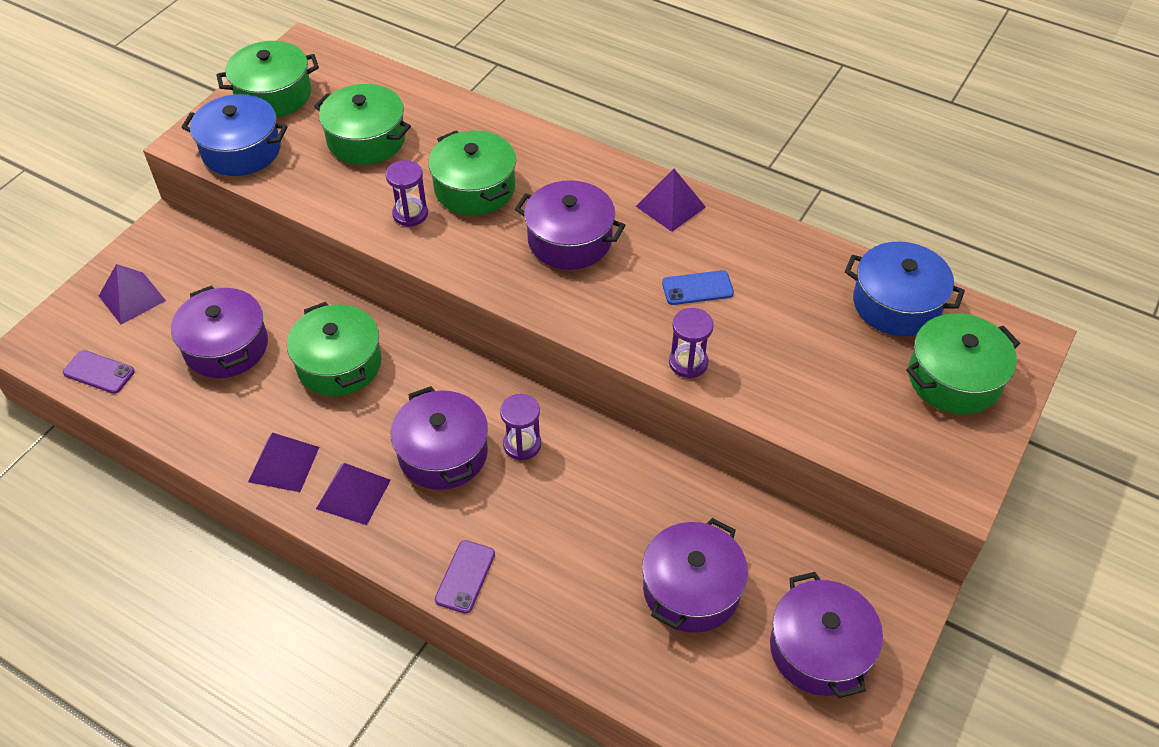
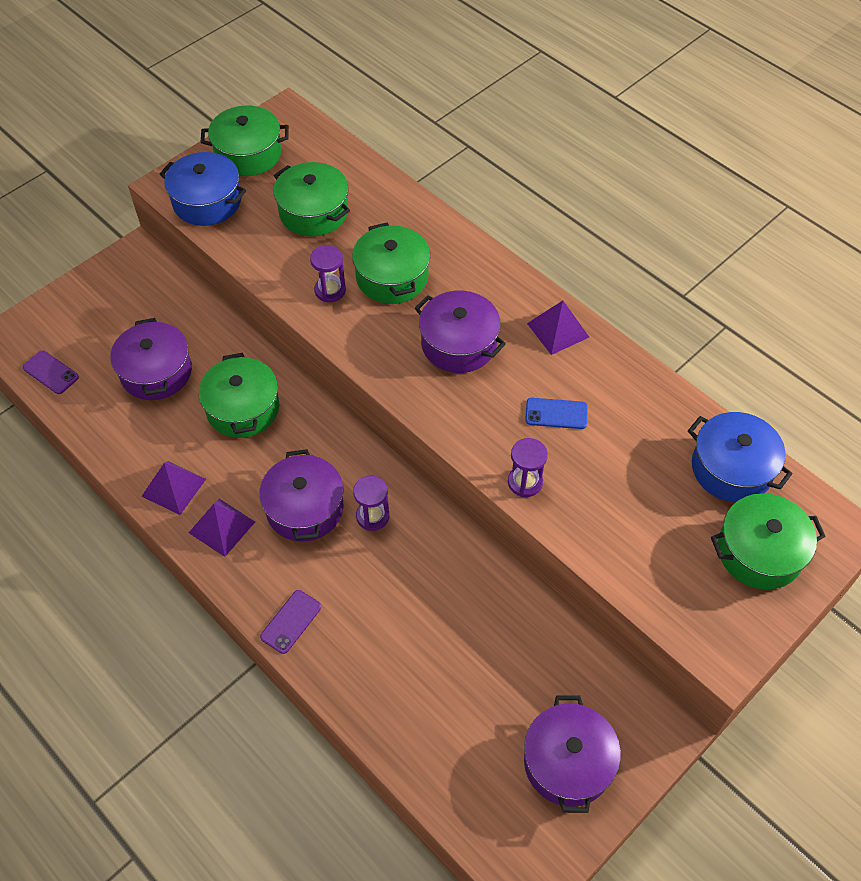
camera: 15 degrees right, 5 degrees up
(132, 298) = (93, 312): purple pyramid -> none
(691, 589) = (475, 680): purple pot -> none

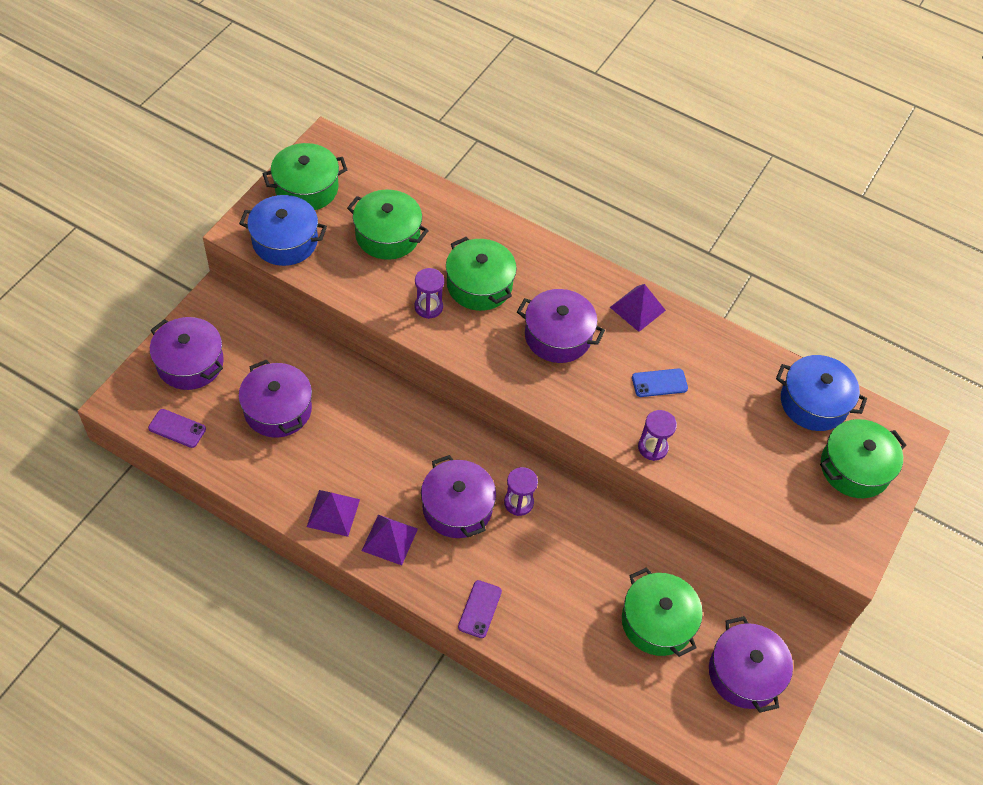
camera: 20 degrees left, 0 degrees up
(87, 311) = (190, 363): none -> purple pot
(243, 408) = (370, 428): green pot -> green pot (657, 622)

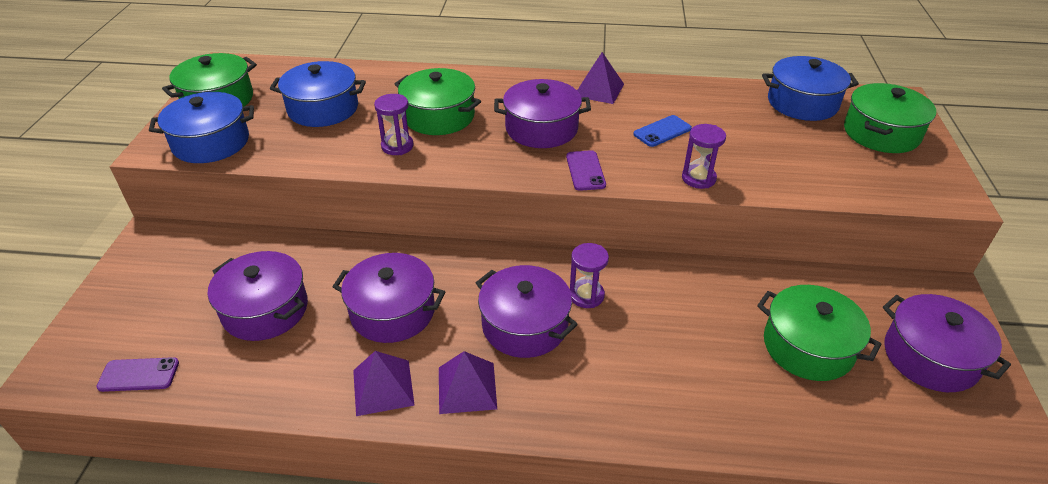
camera: 20 degrees left, 15 degrees down
(190, 363) = (135, 303): purple pot -> purple pot (392, 311)
(387, 235) = (323, 109): green pot -> blue pot
(479, 609) = (617, 417): purple phone -> purple phone (585, 171)

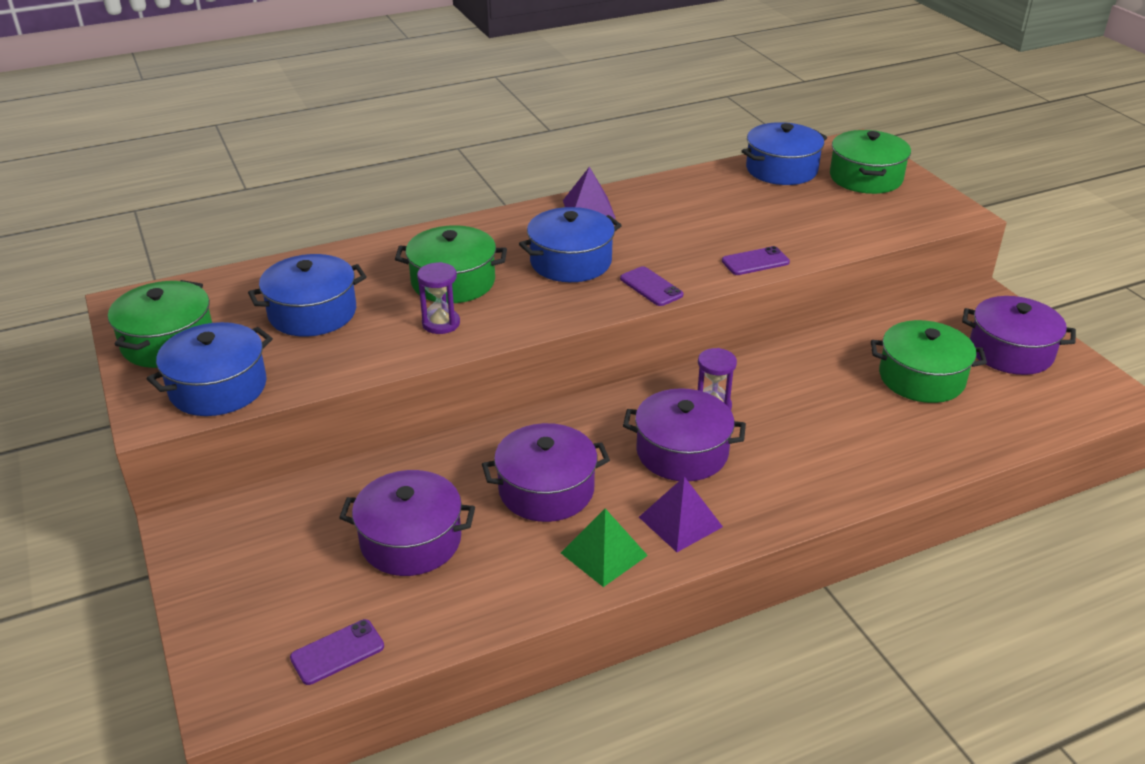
camera: 30 degrees left, 5 degrees down
(383, 387) = (603, 554): purple pyramid -> green pyramid
(541, 128) = (570, 262): purple pot -> blue pot
(662, 131) = (685, 230): blue phone -> none
(698, 178) = (755, 262): purple hourglass -> purple phone

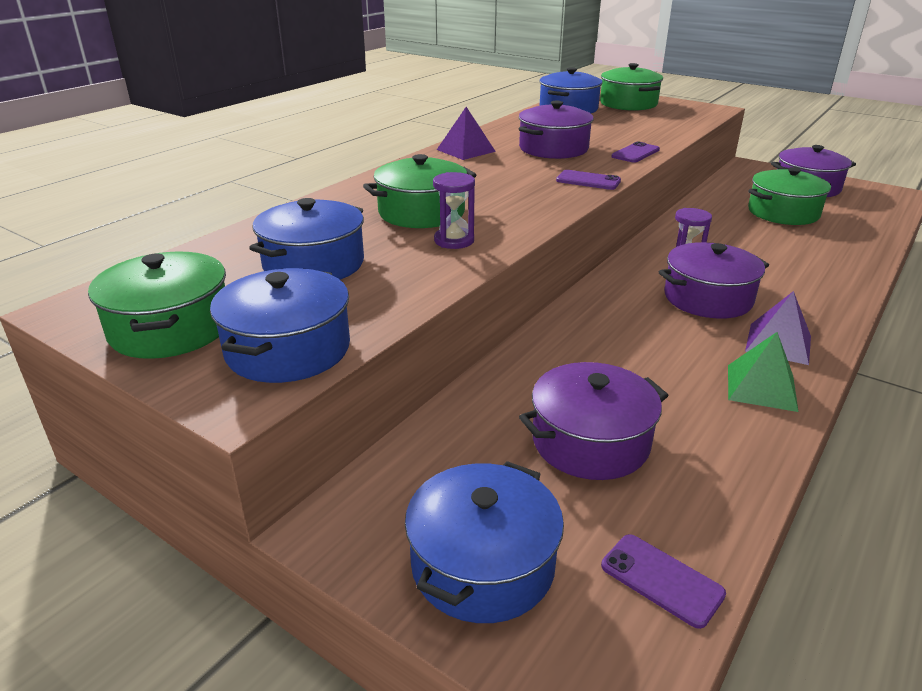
camera: 30 degrees left, 5 degrees down
(337, 652) = (661, 580): purple phone -> purple phone turned 75 degrees counterclockwise
(546, 490) = (648, 358): purple pot -> purple pot (553, 149)
(570, 262) = (502, 180): blue pot -> blue pot (482, 564)

